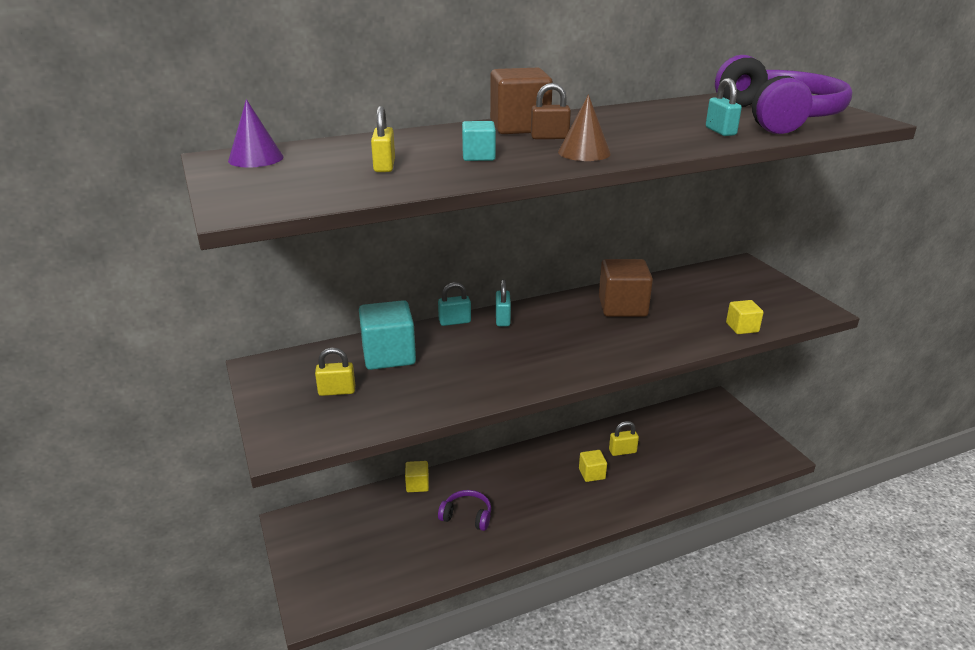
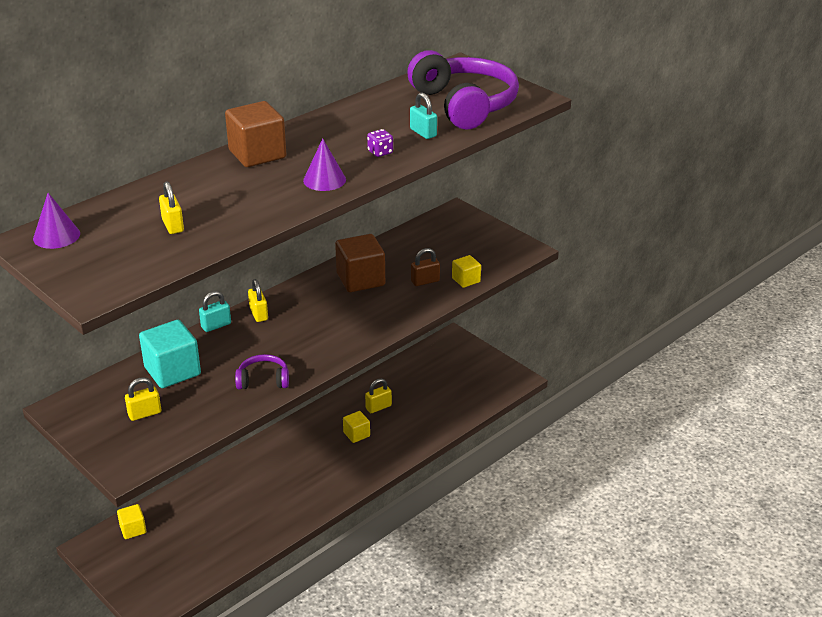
camera: 20 degrees left, 5 degrees up
(417, 484) = (198, 483): yellow cube -> yellow cube (133, 529)
(467, 516) = (256, 499): purple headphones -> purple headphones (263, 380)
(478, 156) = (242, 200): turquoise cube -> none
(502, 319) = (258, 314): turquoise padlock -> yellow padlock
(549, 137) = (289, 164): brown padlock -> brown padlock (425, 281)
(584, 152) = (324, 180): brown cone -> purple cone
(662, 140) = (380, 152): none -> purple dice

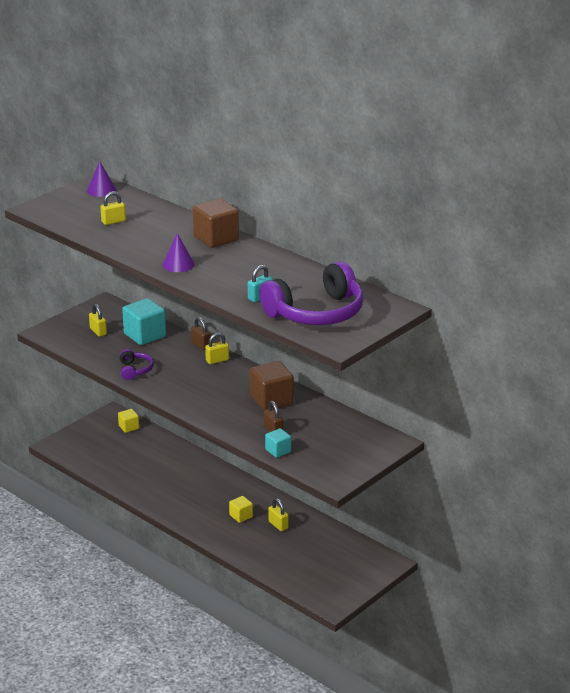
camera: 85 degrees right, 5 degrees down
(216, 325) = (201, 345): turquoise padlock -> brown padlock
(380, 152) = (224, 282): purple dice -> none
(466, 280) = (278, 451): yellow cube -> turquoise cube

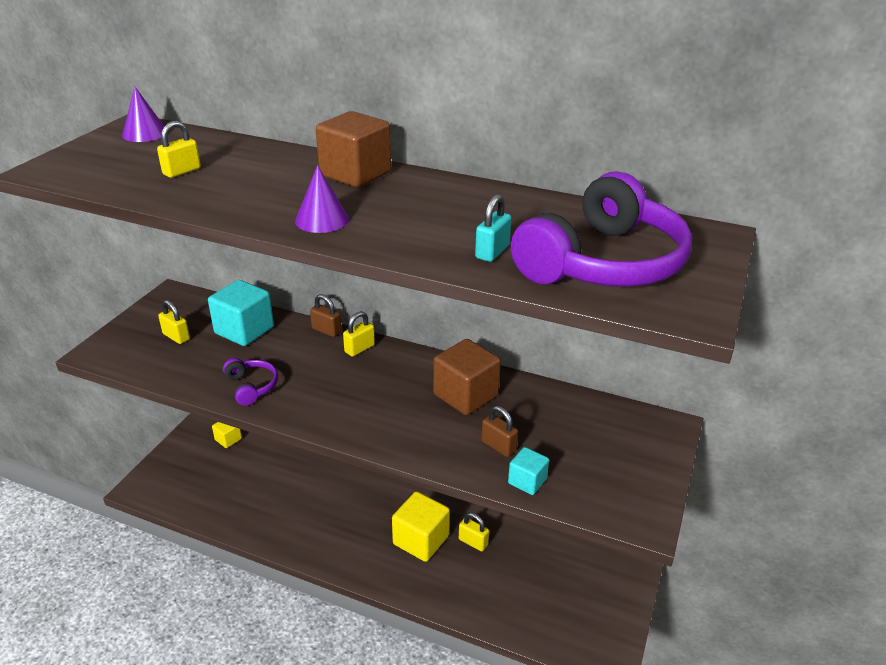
camera: 20 degrees left, 5 degrees up
(241, 516) = (421, 540): yellow cube -> yellow cube, size x1.85

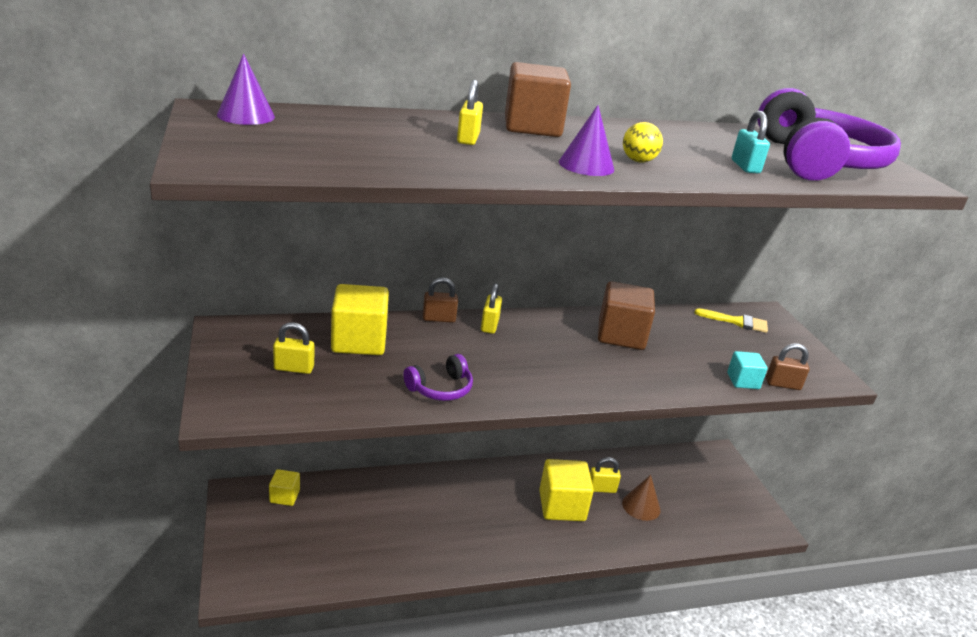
camera: 40 degrees left, 5 degrees down
(182, 171) = (371, 145): yellow padlock -> yellow padlock (468, 139)
(244, 330) = (359, 341): turquoise cube -> yellow cube
(251, 387) = (440, 388): purple headphones -> purple headphones turned 120 degrees clockwise
(384, 224) = (638, 161): none -> yellow ball
(493, 574) = (641, 506): none -> brown cone
(498, 446) = (693, 364): brown padlock -> brown padlock (782, 384)
(613, 422) = (736, 322): none -> yellow brush

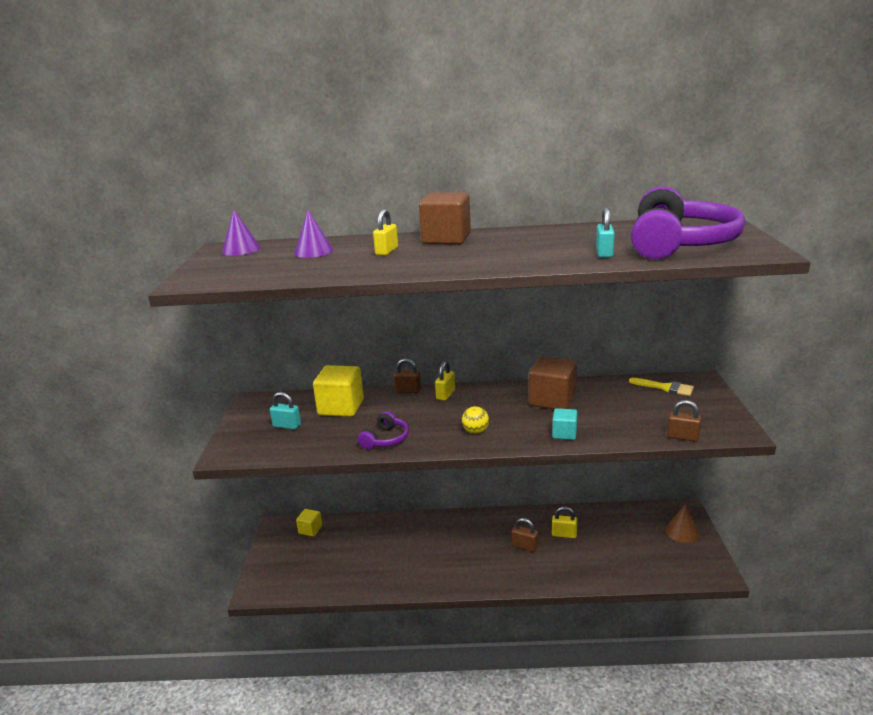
camera: 20 degrees right, 5 degrees down
(294, 368) = (287, 426): yellow padlock -> turquoise padlock
(440, 388) = (385, 439): purple headphones -> purple headphones turned 45 degrees counterclockwise
(562, 506) = (524, 546): yellow cube -> brown padlock
(586, 165) = (463, 262): purple cone -> purple cone (313, 251)
(638, 161) = (511, 256): yellow ball -> yellow ball (475, 431)
(641, 506) = (595, 550): brown cone -> brown cone (682, 532)
(743, 381) = (645, 434): turquoise cube -> turquoise cube (564, 433)

